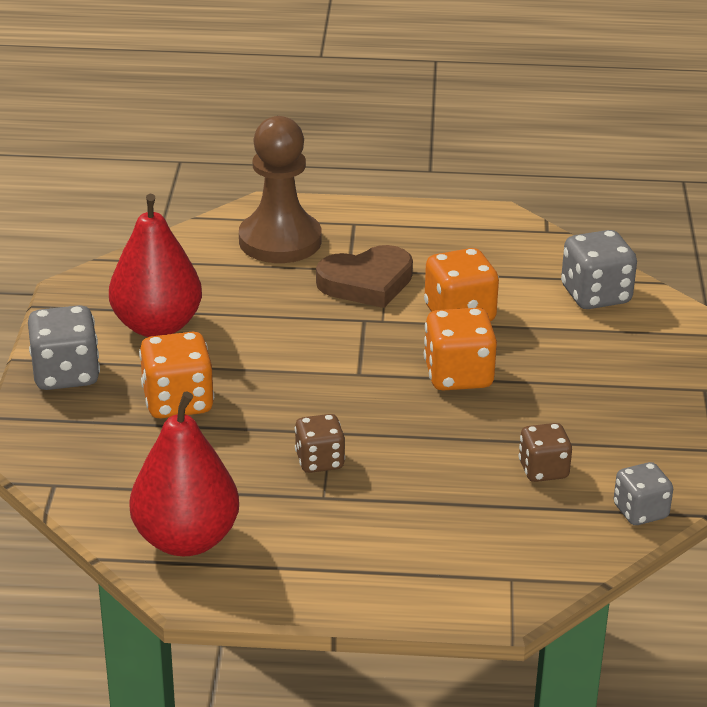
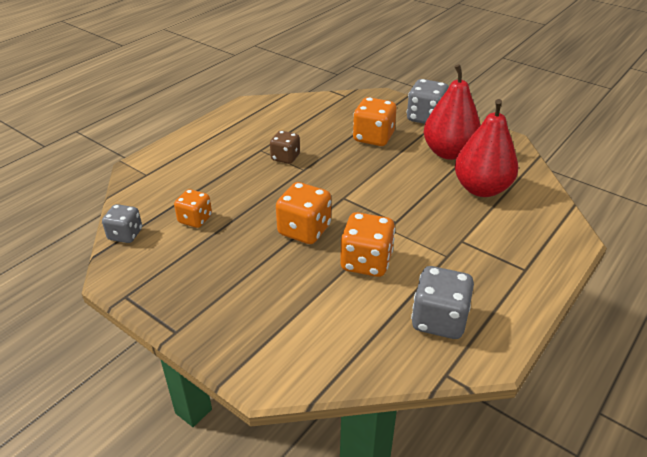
camera: 125 degrees right, 5 degrees up
(186, 540) = (275, 111): red pear -> red pear (481, 189)
(280, 241) = (518, 226): brown pawn -> none
(366, 283) = (437, 240): brown heart -> none
(543, 470) = (195, 219): brown dice -> orange dice
(595, 295) = (330, 345): grey dice -> grey dice (439, 320)

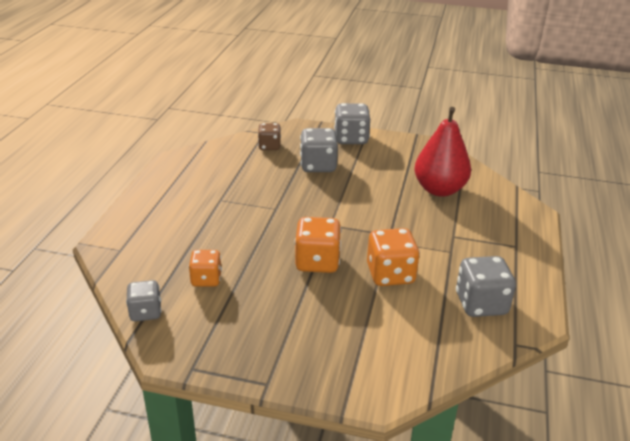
camera: 25 degrees left, 5 degrees down
(285, 157) = (250, 201): brown dice -> brown dice (269, 146)
(373, 137) = (318, 166): orange dice -> grey dice
(449, 152) = (392, 165): red pear -> none

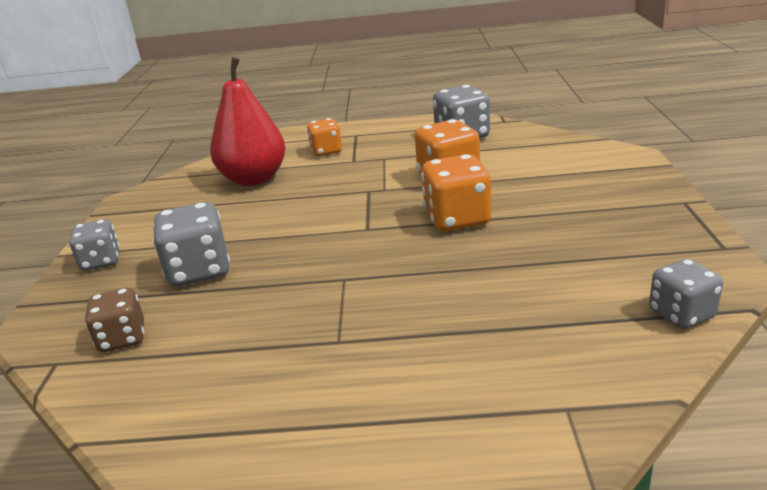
camera: 100 degrees left, 5 degrees down
(206, 279) = (562, 286): orange dice -> orange dice (326, 151)
(351, 139) = (101, 261): grey dice -> grey dice, size x0.65

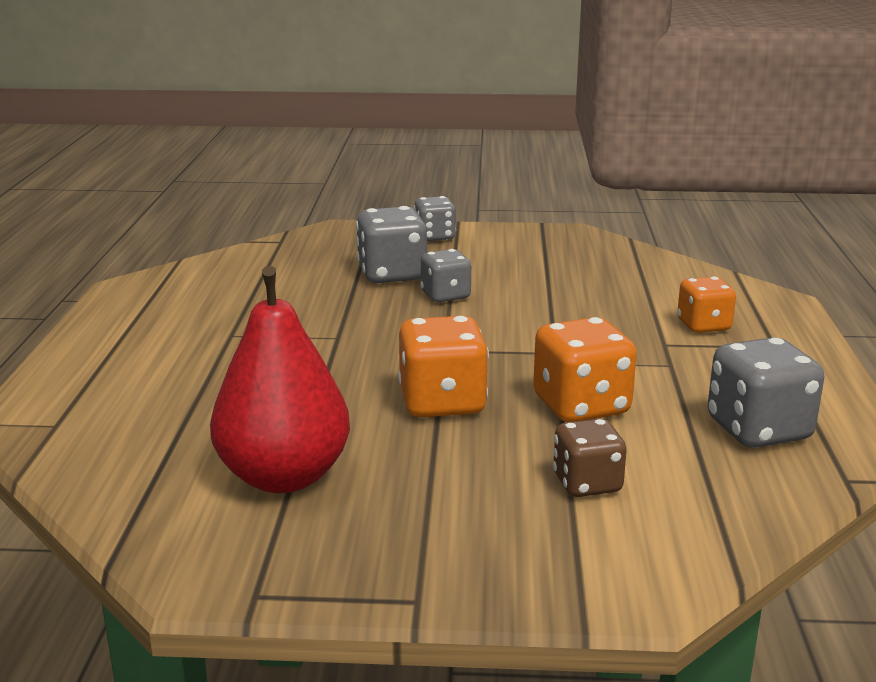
camera: 90 degrees right, 5 degrees down
(122, 338) = (296, 257): brown dice -> brown dice (587, 483)
(254, 179) = (611, 286): red pear -> red pear (284, 476)
(681, 314) = (132, 515): grey dice -> grey dice (445, 295)

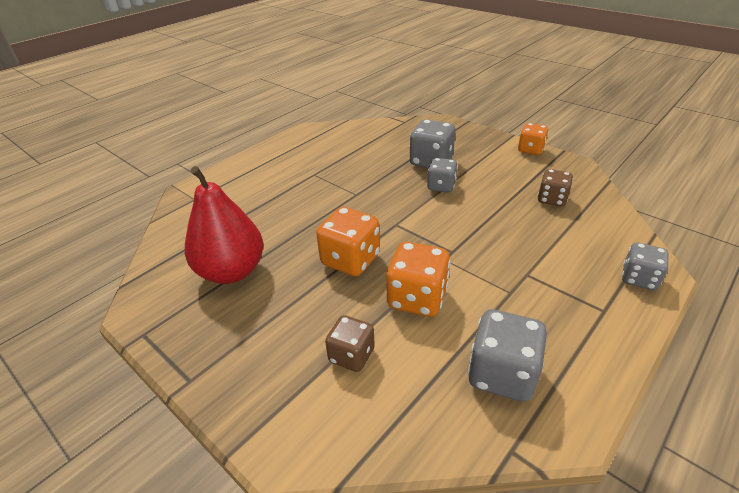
camera: 40 degrees right, 15 degrees up
(434, 236) = (486, 142): grey dice -> grey dice (639, 279)
(595, 271) = (552, 199): none -> brown dice
(703, 325) = (572, 271): orange dice -> orange dice (530, 150)

